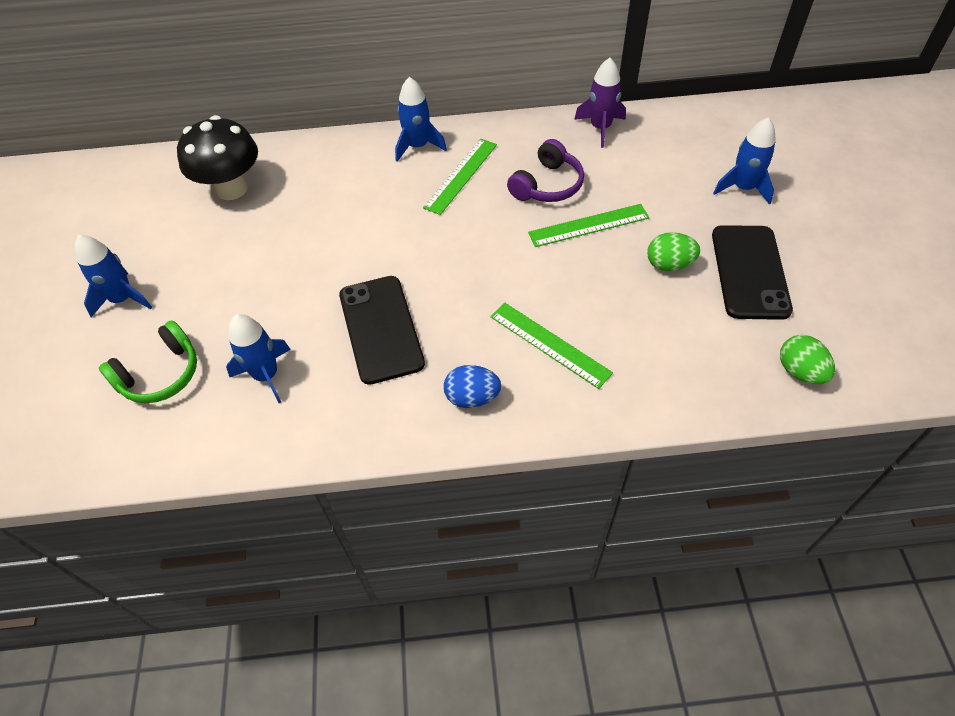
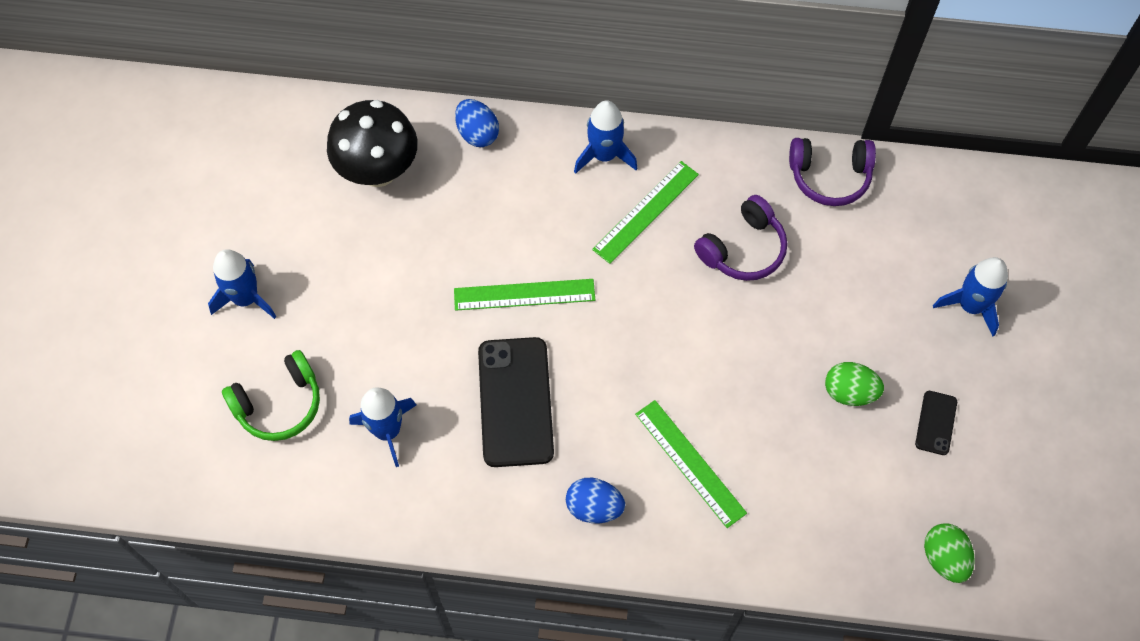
camera: 10 degrees right, 10 degrees up
(311, 151) = (477, 133): none -> blue egg
(589, 225) = (775, 318): green ruler -> green ruler (524, 295)
(600, 128) = (829, 177): purple rocket -> purple headphones
(749, 272) = (935, 423): black phone -> black phone, size x0.47

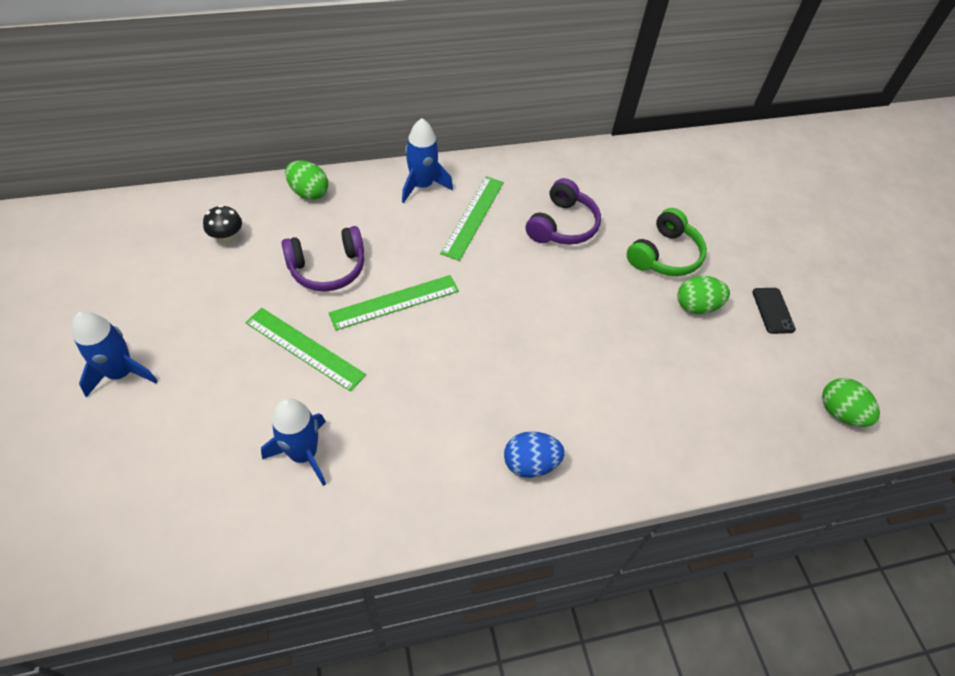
camera: 25 degrees left, 10 degrees down
(279, 404) = (181, 461): green headphones -> green headphones (665, 255)
(378, 170) = (227, 238): black mushroom -> black mushroom, size x0.45
(477, 133) = (309, 192): blue egg -> green egg
(516, 402) = (420, 392): black phone -> none
(689, 463) = (597, 399): green ruler -> green ruler (304, 348)
(829, 177) = (602, 163): purple headphones -> purple headphones (327, 268)
(970, 306) = (749, 223): blue rocket -> none

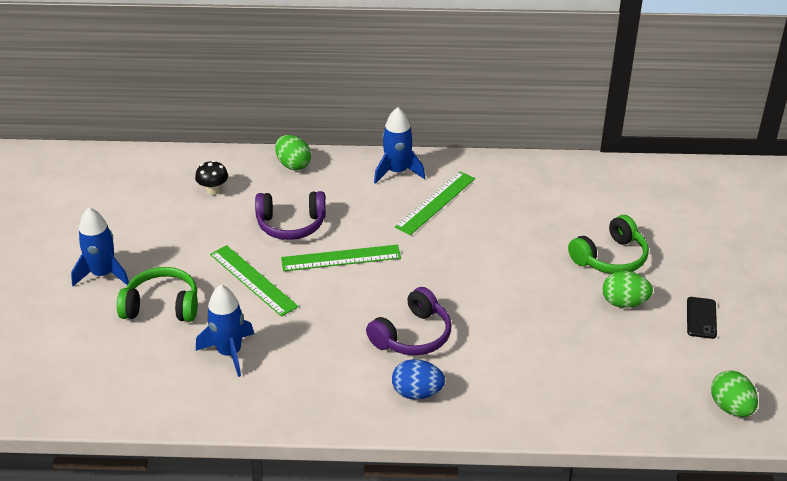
camera: 20 degrees right, 15 degrees down
(205, 404) = (162, 306): none -> green headphones
(562, 225) = (519, 220): purple headphones -> purple headphones (412, 335)

